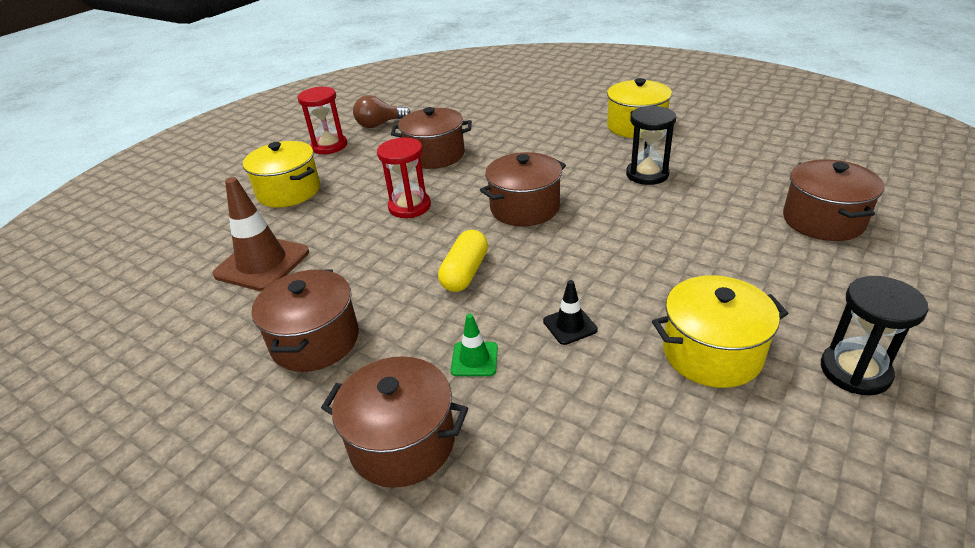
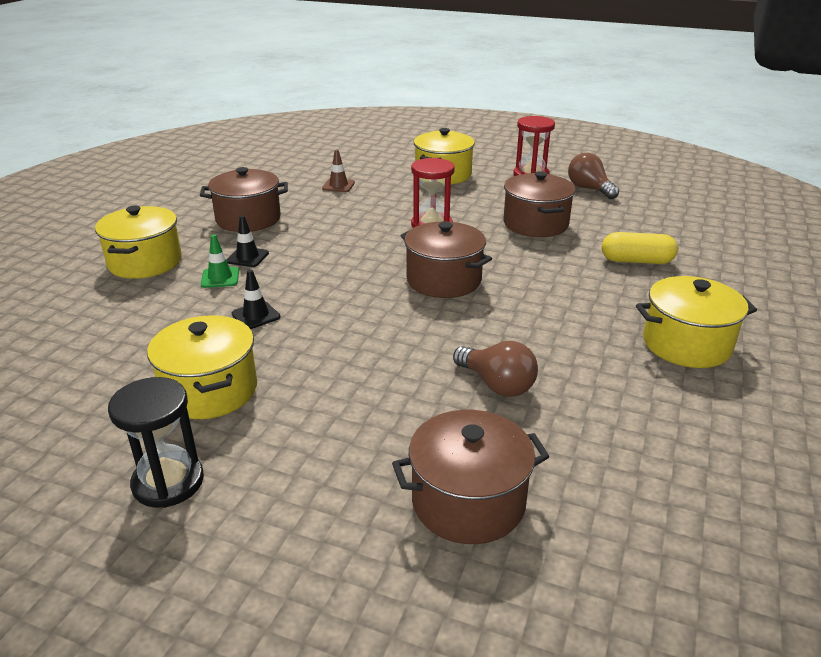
camera: 75 degrees right, 5 degrees down
(262, 263) = (338, 186): brown traffic cone -> brown traffic cone, size x0.49
(402, 442) = (145, 262): brown pot -> yellow pot
(428, 337) = (247, 257): none -> black traffic cone
(465, 273) = (330, 262): yellow capsule -> yellow capsule (636, 261)
(647, 174) = (546, 354): black hourglass -> none
(688, 198) = (497, 384): none -> brown light bulb

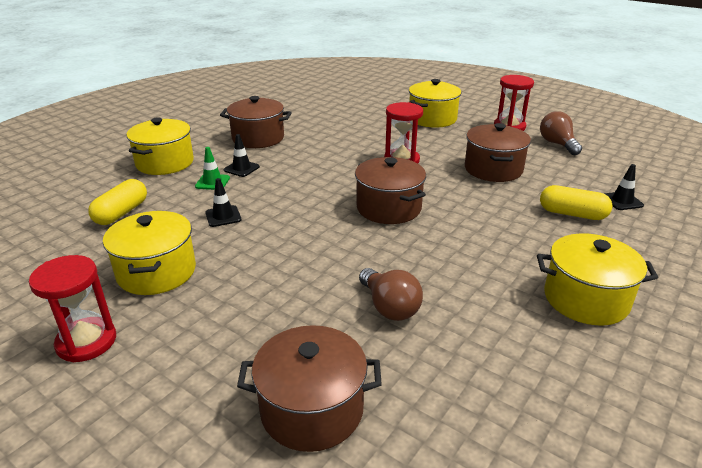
camera: 15 degrees right, 0 degrees up
(123, 329) = (121, 213): none -> yellow capsule
(168, 482) = (86, 342): black hourglass -> red hourglass
(338, 186) = (341, 119): brown traffic cone -> none
(678, 241) = (622, 201): none -> black traffic cone

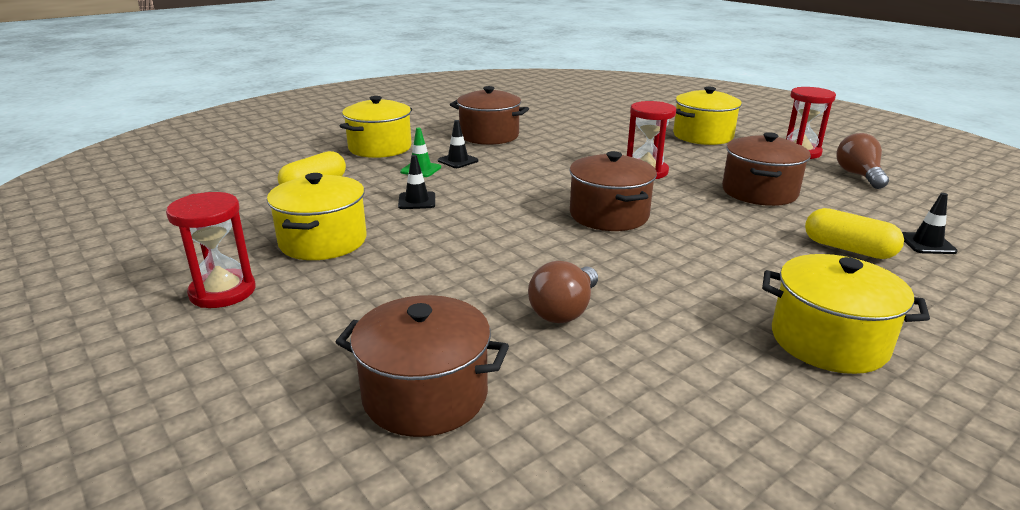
camera: 15 degrees right, 5 degrees down
(389, 307) = (564, 311): brown light bulb -> brown light bulb turned 45 degrees clockwise

